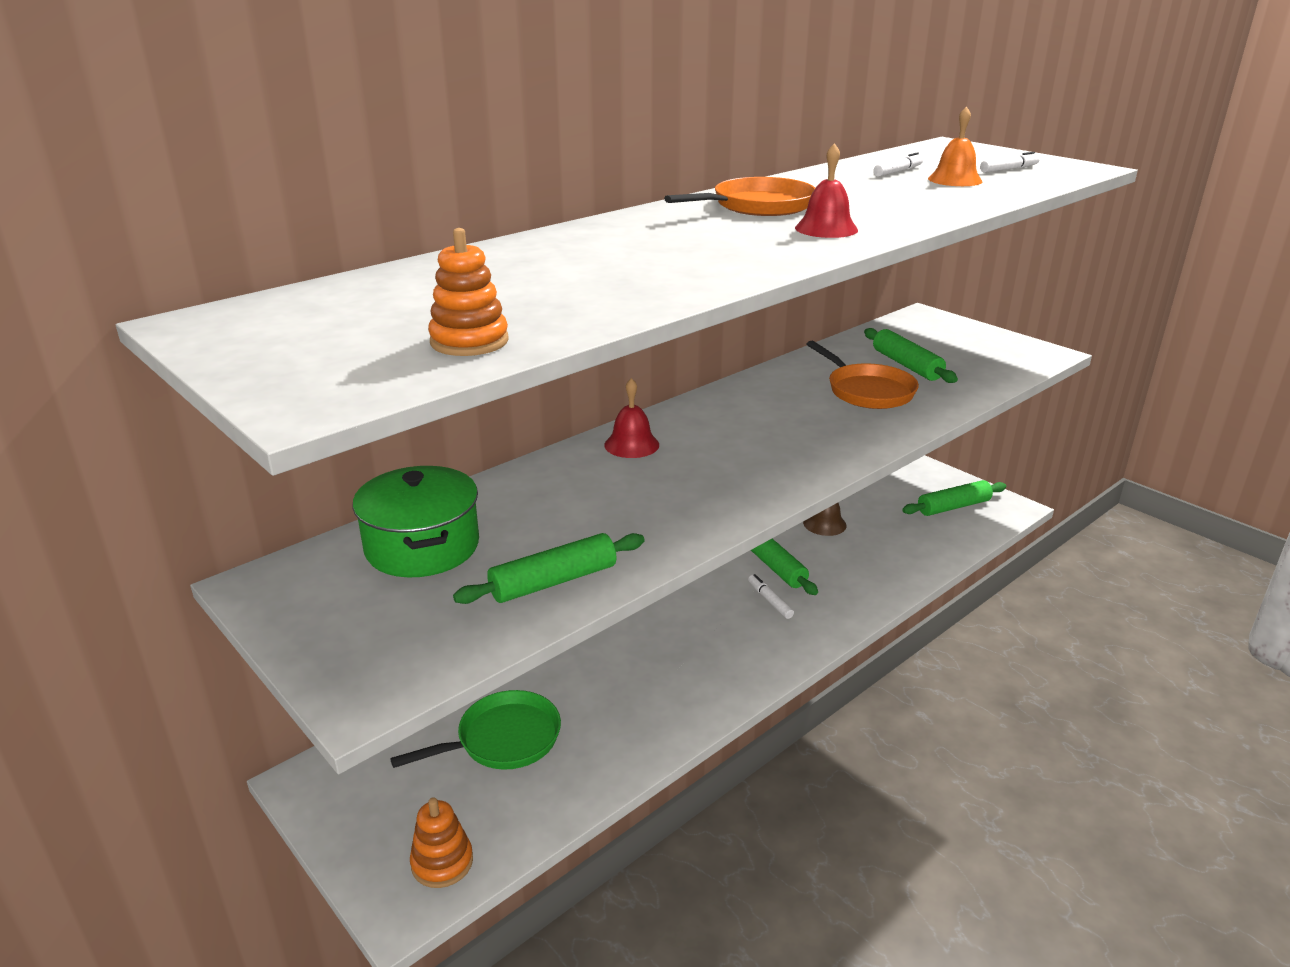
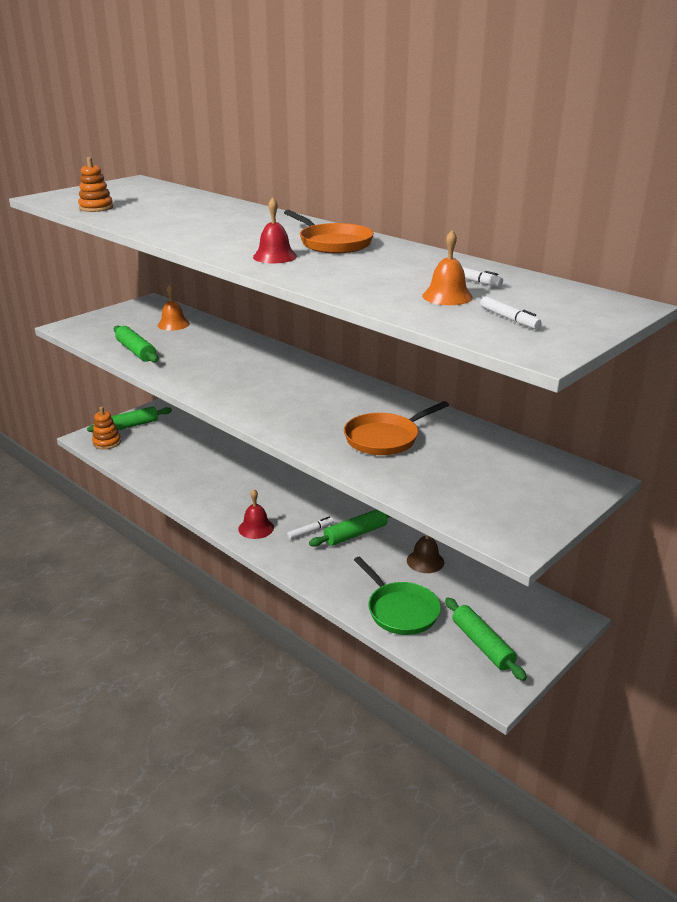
camera: 85 degrees right, 0 degrees up
(422, 547) = (173, 324): green pot -> orange bell
(502, 740) = (182, 448): green pan -> green pan (400, 610)
(631, 444) = (281, 361): red bell -> red bell (256, 528)
(906, 365) = (449, 459): green rolling pin -> green rolling pin (131, 425)

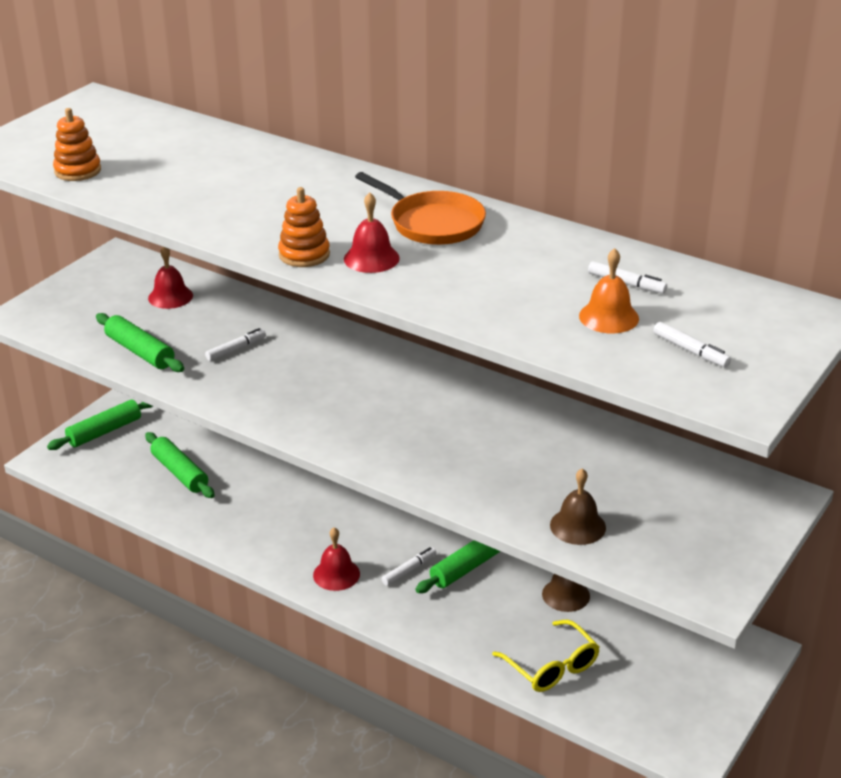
camera: 10 degrees left, 5 degrees up
(107, 442) = (81, 464): orange stacking toy -> orange stacking toy (304, 254)
(173, 324) = (170, 296): orange bell -> red bell
(203, 355) = (236, 349): none -> white marker
(385, 438) = (521, 463): orange pan -> none
(400, 610) = (552, 667): green pan -> yellow glasses
(416, 482) = (578, 526): none -> brown bell
(482, 645) = (660, 699): green rolling pin -> green rolling pin (180, 473)

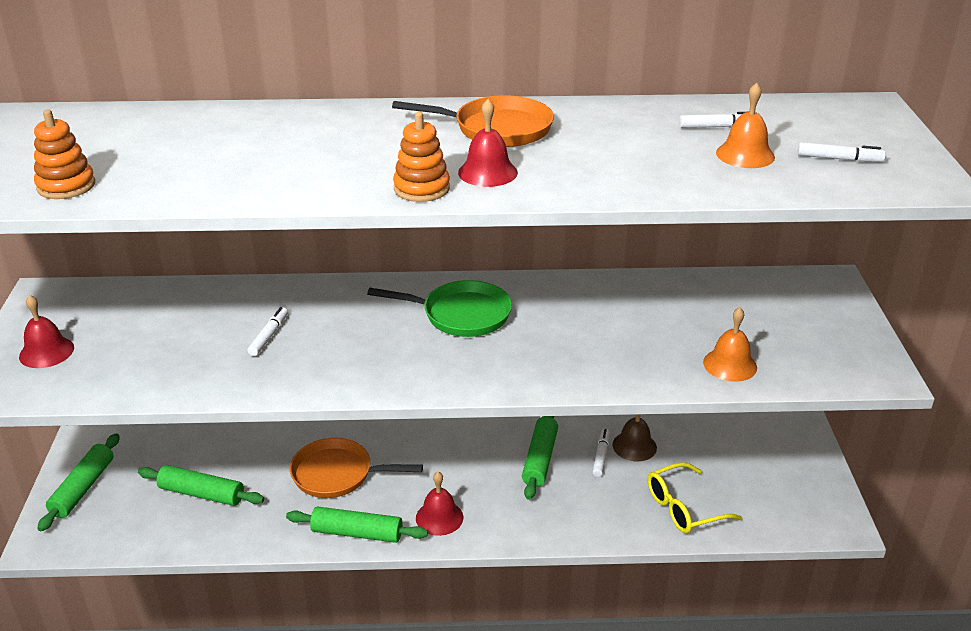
camera: 35 degrees left, 0 degrees up
(140, 352) = (171, 375): green rolling pin -> green rolling pin (357, 533)
(170, 296) = (145, 312): red bell -> red bell (46, 352)
(291, 503) = (338, 474): none -> orange pan
(399, 390) = (460, 315): none -> green pan
(409, 570) = (496, 484): white marker -> white marker (601, 456)
(552, 667) = (683, 508): yellow glasses -> yellow glasses turned 135 degrees clockwise
(578, 526) = (730, 364): brown bell -> orange bell

